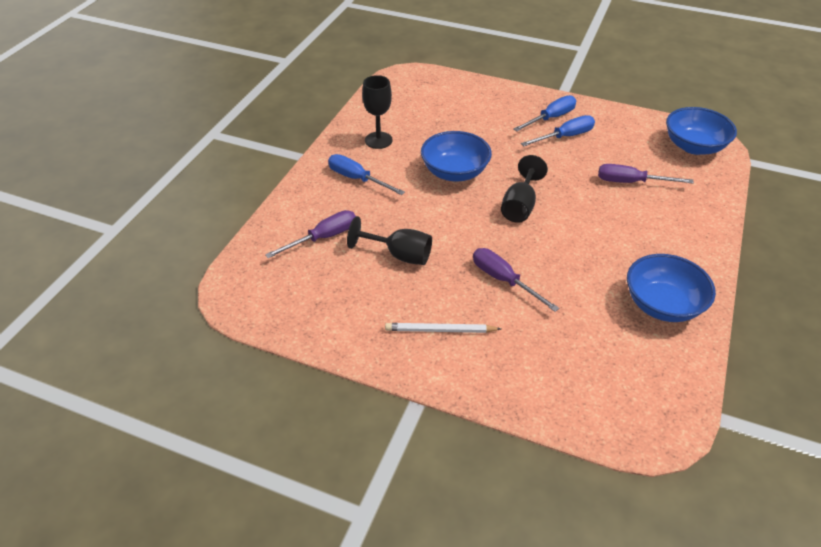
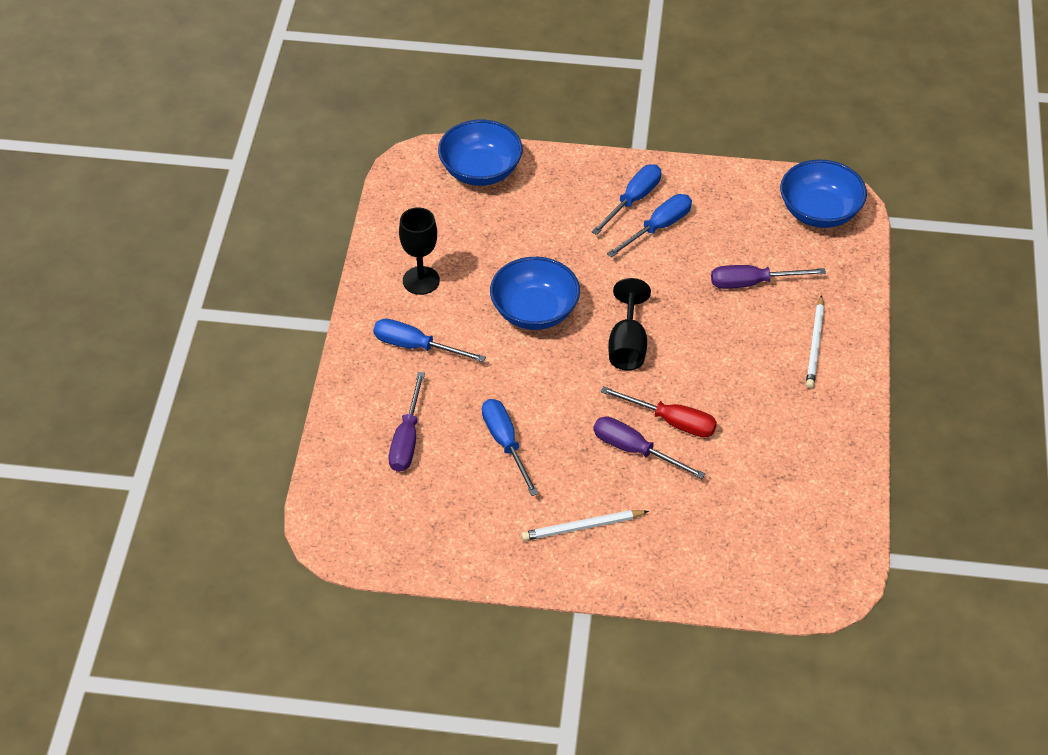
camera: 15 degrees left, 5 degrees up
(323, 237) = (407, 439): purple screwdriver -> purple screwdriver turned 150 degrees clockwise
(399, 255) = (505, 443): black goblet -> blue screwdriver
(541, 265) = (671, 421): none -> red screwdriver
(662, 304) = (814, 443): blue bowl -> blue bowl (480, 171)
(676, 232) = (815, 345): none -> white pencil

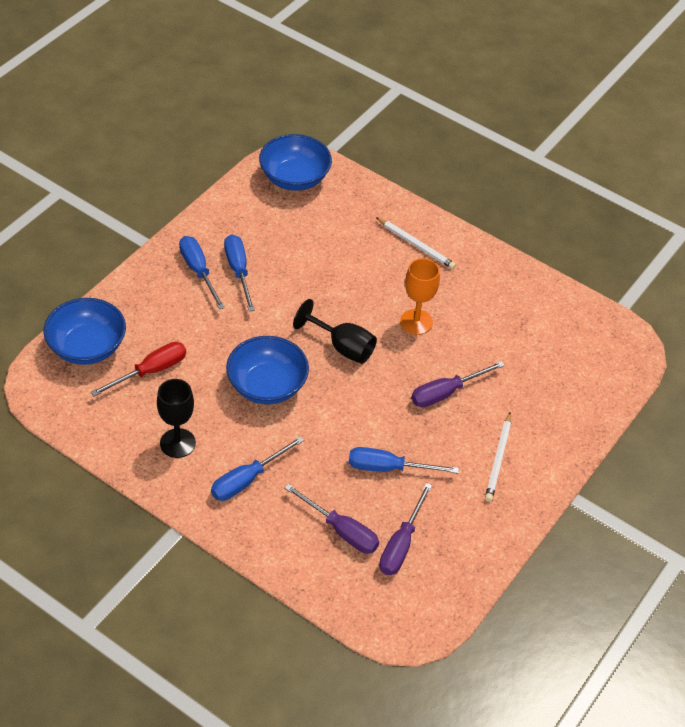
camera: 65 degrees left, 0 degrees up
(671, 421) = (433, 358): red screwdriver -> red screwdriver (151, 371)
(708, 388) = (416, 322): none -> orange goblet
(752, 283) = (334, 248): purple screwdriver -> purple screwdriver (401, 544)

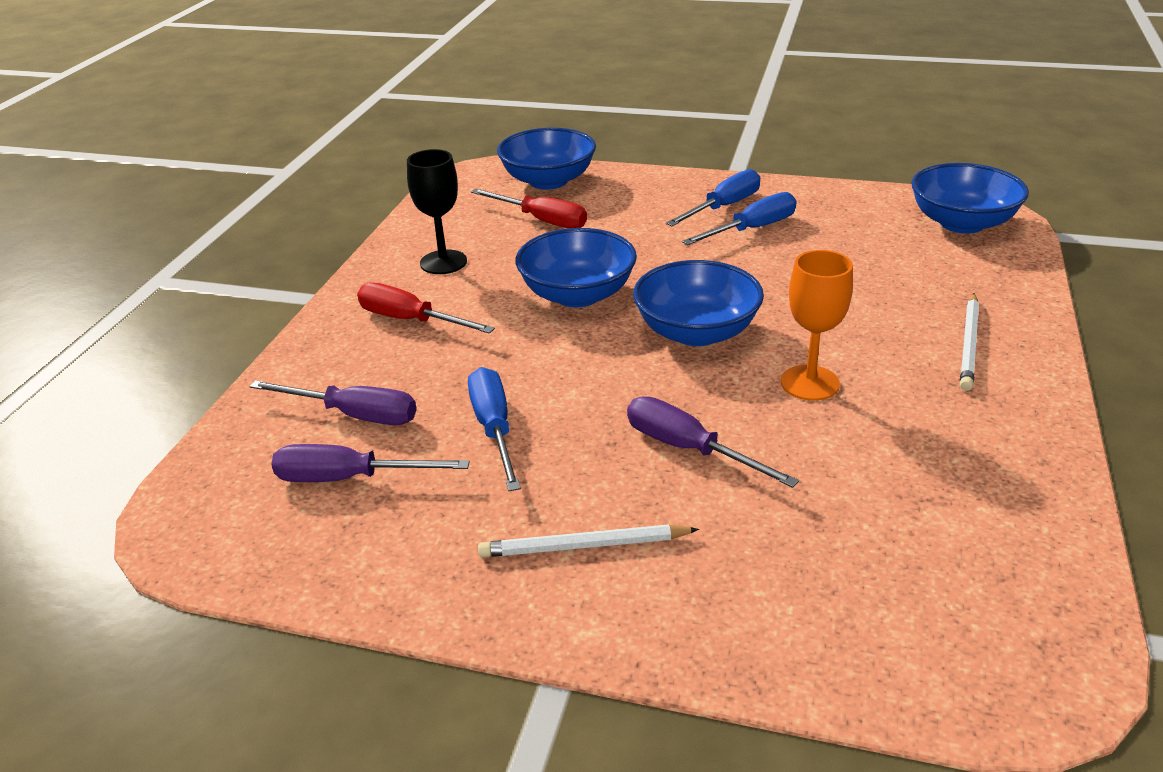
camera: 75 degrees right, 15 degrees down
(247, 480) = (410, 320): blue screwdriver -> red screwdriver
(341, 531) = (354, 415): purple screwdriver -> purple screwdriver turned 90 degrees counterclockwise
(342, 347) = (696, 332): black goblet -> blue bowl

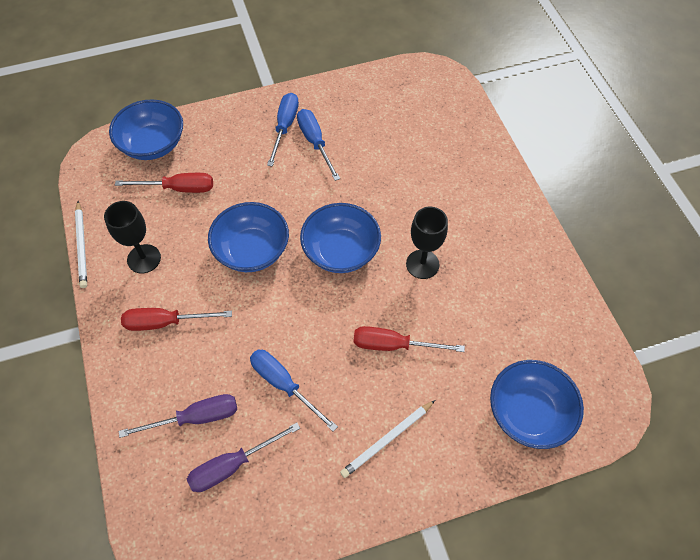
camera: 35 degrees left, 25 degrees up
(688, 449) = (393, 345): purple screwdriver -> red screwdriver
(752, 229) = (315, 142): blue screwdriver -> blue screwdriver turned 45 degrees counterclockwise
(809, 383) = (422, 264): orange goblet -> black goblet
(961, 223) = (425, 88): blue bowl -> blue bowl (528, 413)
(969, 344) = (481, 195): white pencil -> white pencil (82, 246)

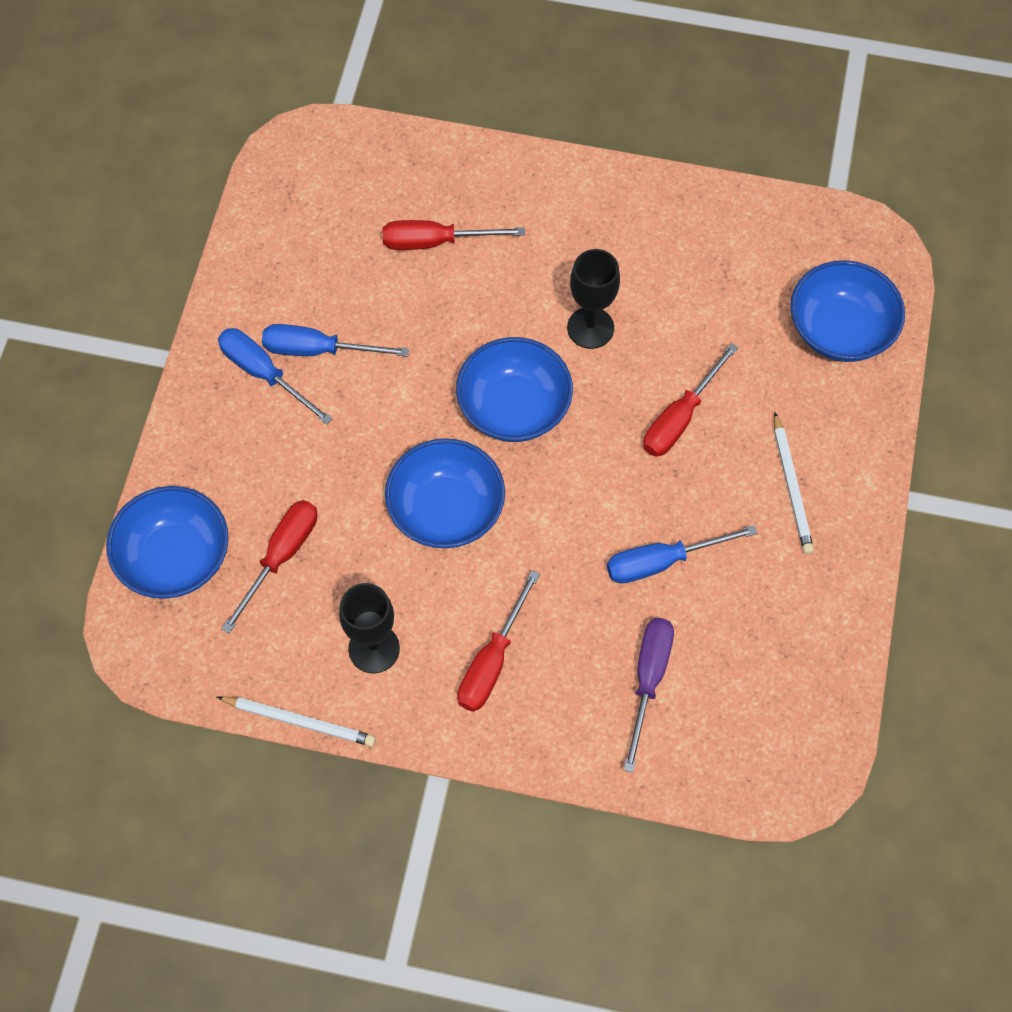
camera: 60 degrees left, 5 degrees up
(232, 465) = (732, 664): purple screwdriver -> none
(422, 160) = (435, 242): none -> red screwdriver

